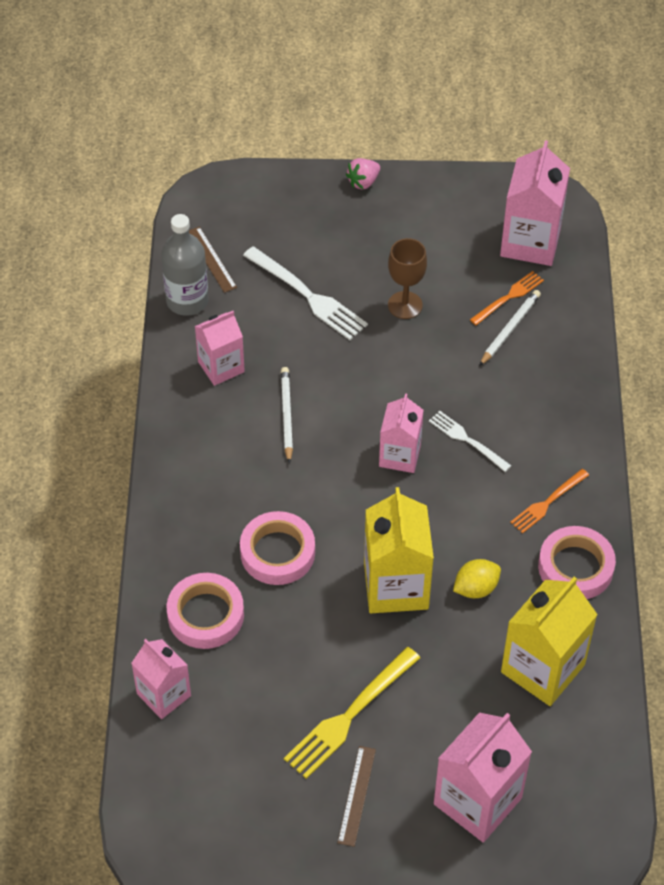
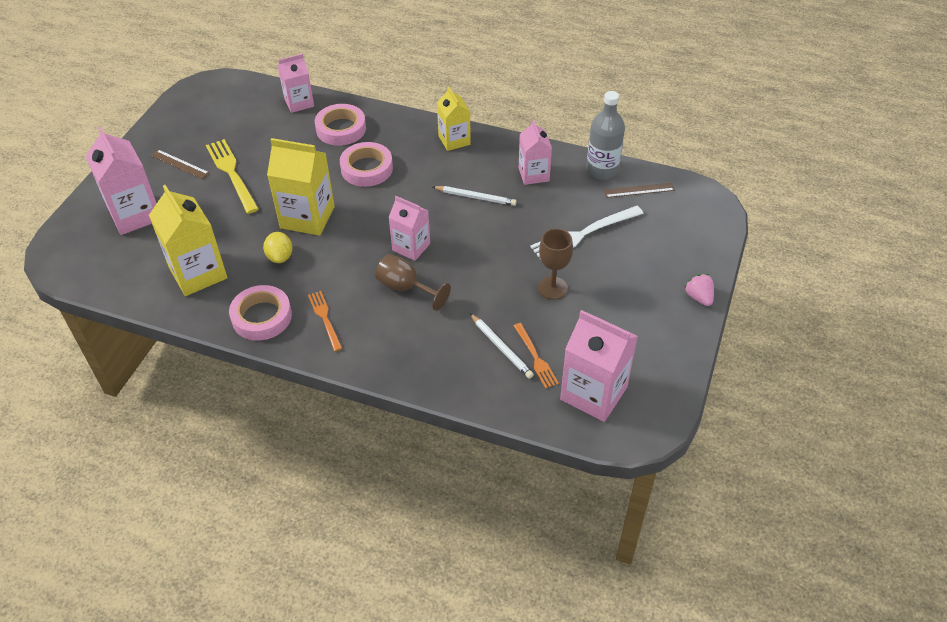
camera: 110 degrees right, 5 degrees down
(183, 470) = (454, 140): none -> yellow carton
(466, 440) = (406, 288): white fork -> brown goblet

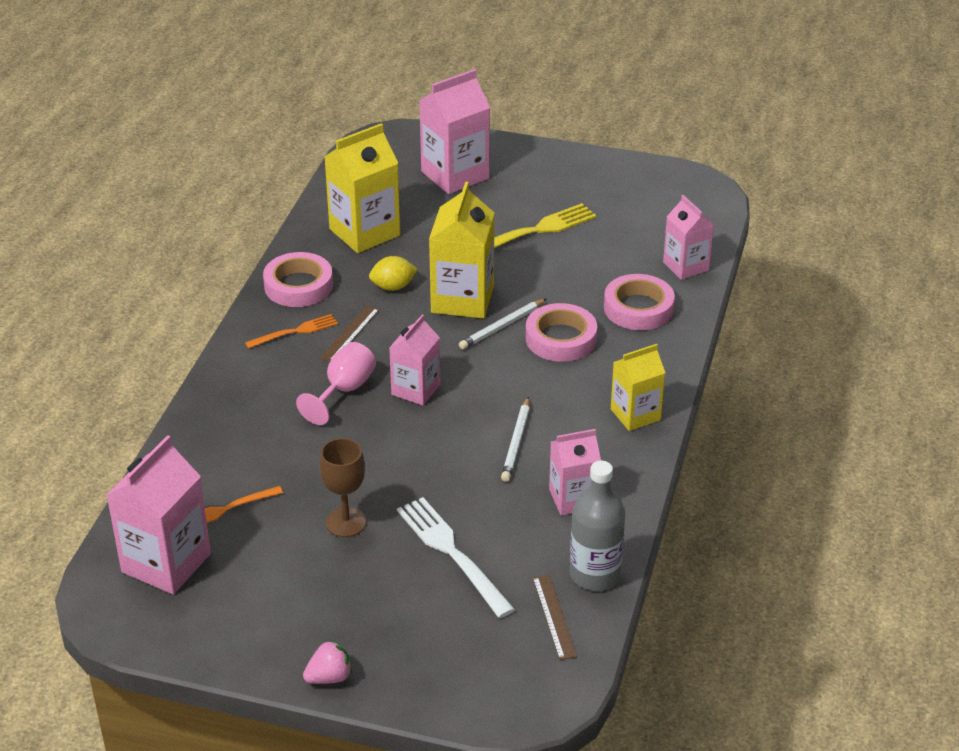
camera: 85 degrees right, 10 degrees down
(179, 164) = (545, 191): brown ruler -> brown ruler (350, 333)
(406, 288) = (344, 390): brown goblet -> pink goblet
(501, 348) = (244, 478): white pencil -> white pencil (502, 326)

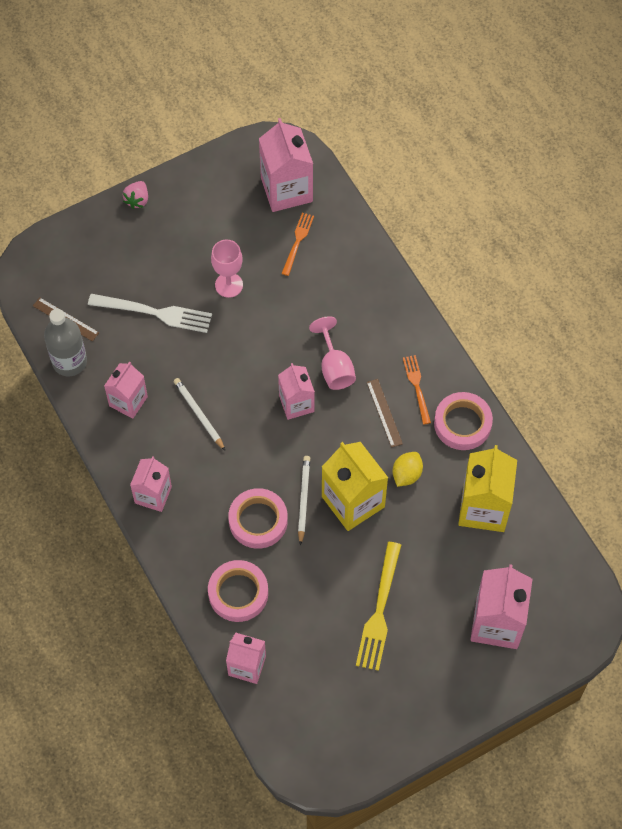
camera: 135 degrees right, 25 degrees up
(295, 331) = (416, 386): orange fork -> orange fork turned 150 degrees clockwise
(346, 522) = (229, 285): brown goblet -> pink goblet
(635, 414) = (153, 495): yellow carton -> pink carton

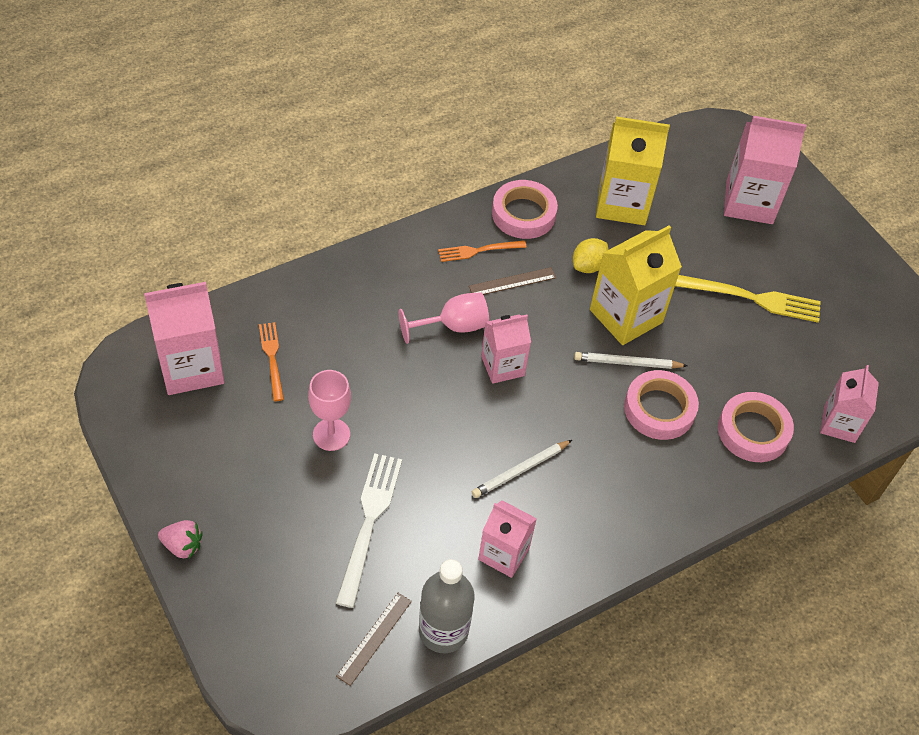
camera: 95 degrees left, 10 degrees down
(153, 495) = (636, 523): pink carton -> none
(297, 241) = (272, 357): orange fork -> orange fork turned 60 degrees clockwise
(406, 474) = (588, 266): yellow lemon -> yellow lemon turned 75 degrees counterclockwise

